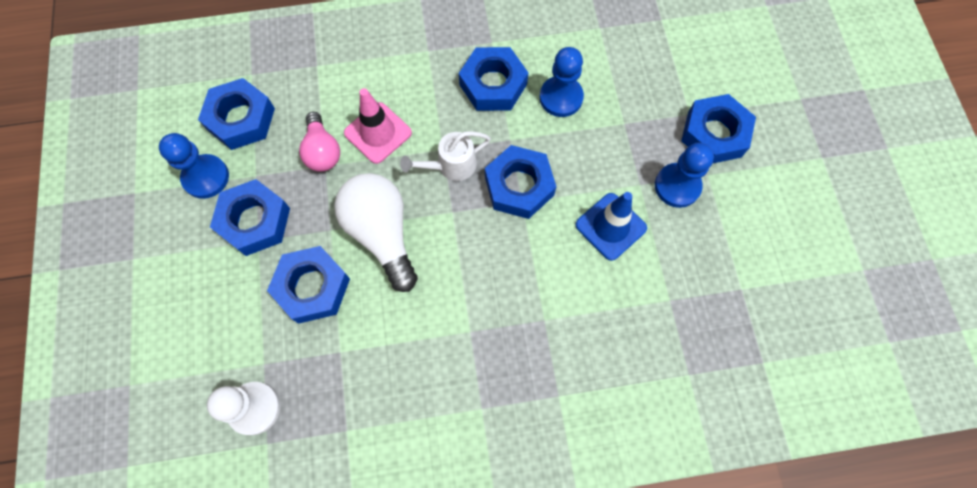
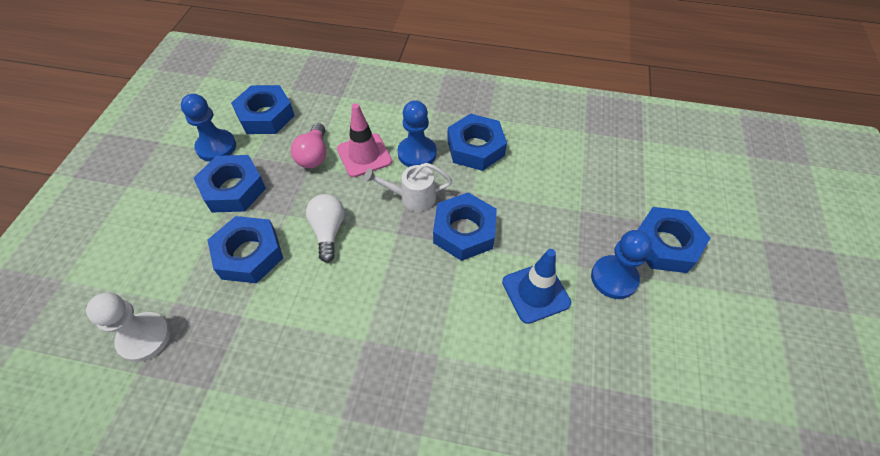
camera: 20 degrees right, 15 degrees down
(382, 234) = (328, 231): white light bulb -> white light bulb, size x0.62
(561, 97) = (530, 174): blue pawn -> blue pawn (417, 153)

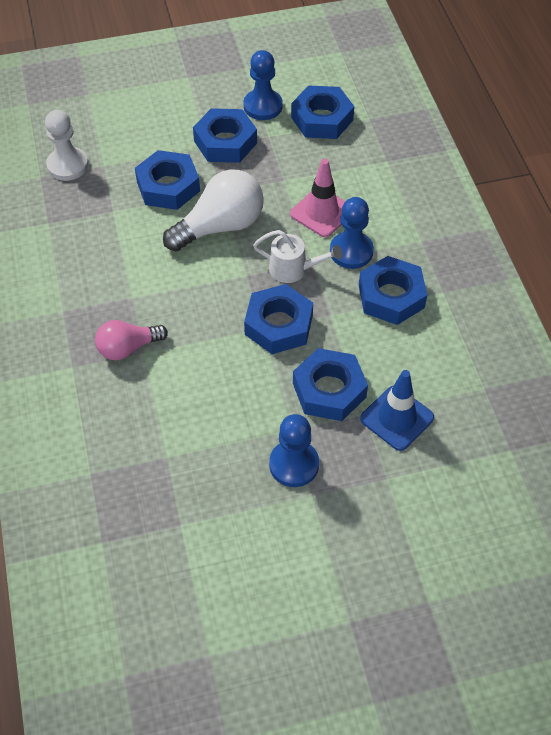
camera: 65 degrees right, 0 degrees up
(314, 155) = (297, 176): pink light bulb -> pink light bulb (128, 348)
(328, 231) = (220, 226): white light bulb -> white light bulb, size x1.62
(412, 197) = (294, 269): white watering can -> white watering can turned 135 degrees clockwise
(536, 292) = (242, 404): blue traffic cone -> blue traffic cone (397, 418)
(665, 244) = (364, 503): blue nut -> blue nut (329, 390)

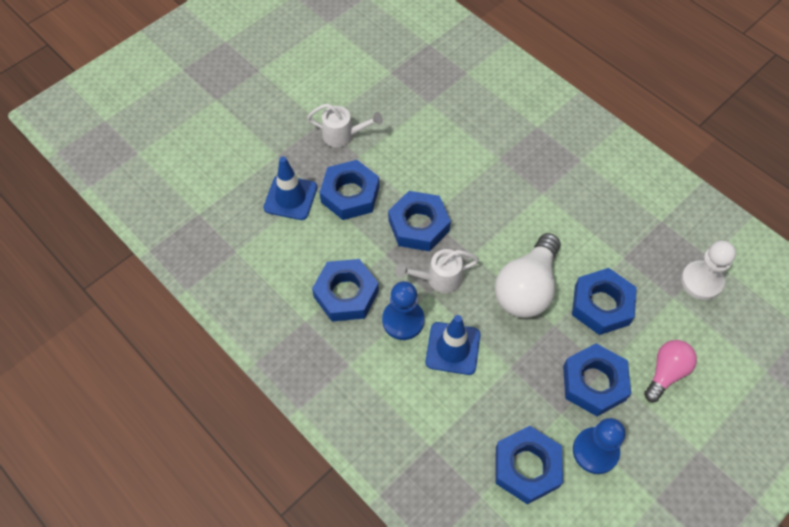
camera: 150 degrees right, 5 degrees up
(128, 348) = (512, 156): pink light bulb -> pink light bulb (666, 373)
(294, 464) = (343, 135): blue pawn -> white watering can
(322, 212) = (453, 348): pink traffic cone -> blue traffic cone

